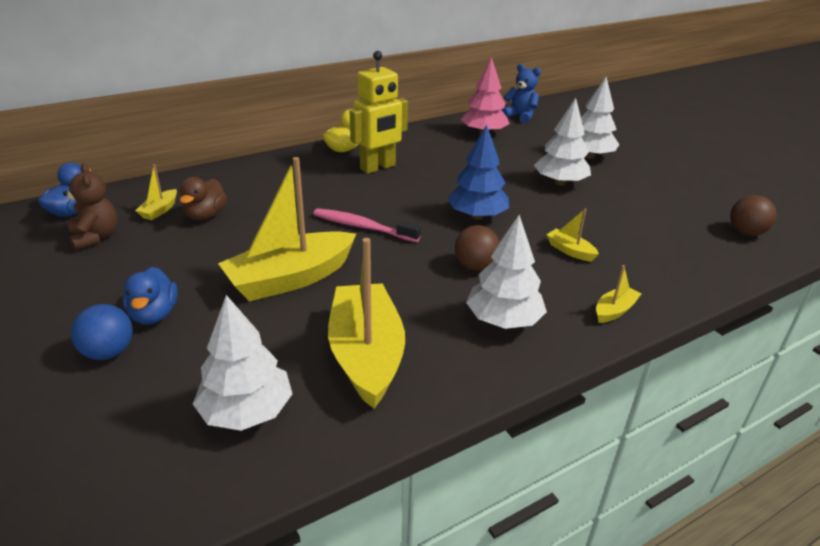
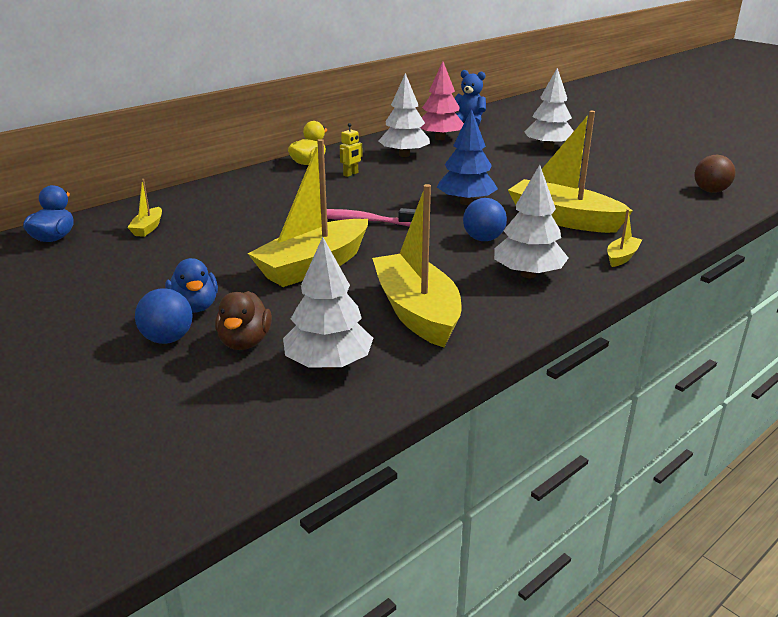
camera: 10 degrees left, 5 degrees down
(96, 237) = (94, 255): brown teddy bear -> none
(205, 215) = (198, 227): brown duck -> brown duck (245, 342)
(378, 167) = (351, 174): yellow robot -> yellow robot, size x0.45
(475, 266) = (483, 239): brown ball -> blue ball
(560, 182) = (530, 170): white tree -> white tree (404, 155)
(570, 251) = (563, 219): yellow boat -> yellow boat, size x2.29

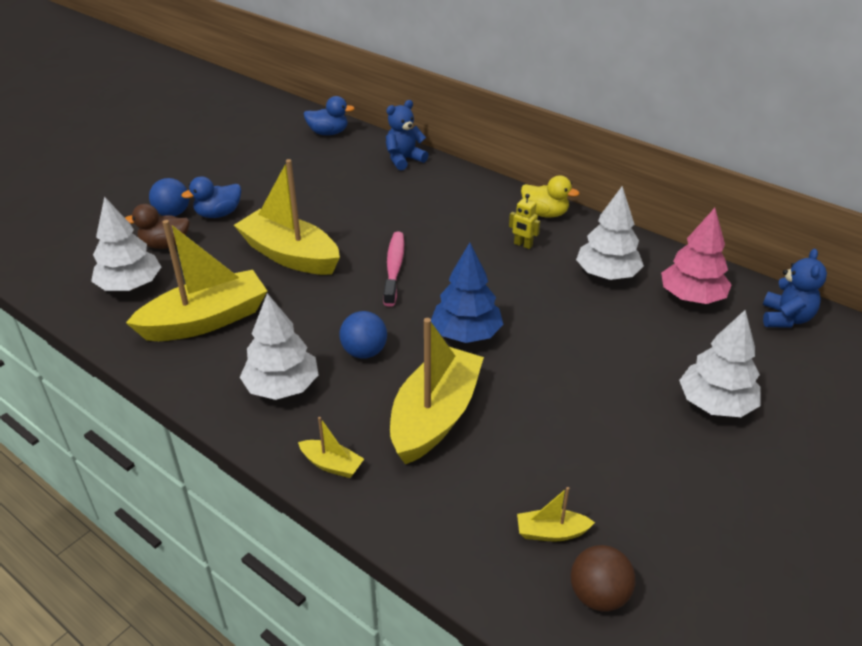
camera: 80 degrees right, 10 degrees up
(148, 228) = (354, 164): yellow boat -> yellow boat (551, 532)
(162, 205) = (404, 160): none -> blue teddy bear

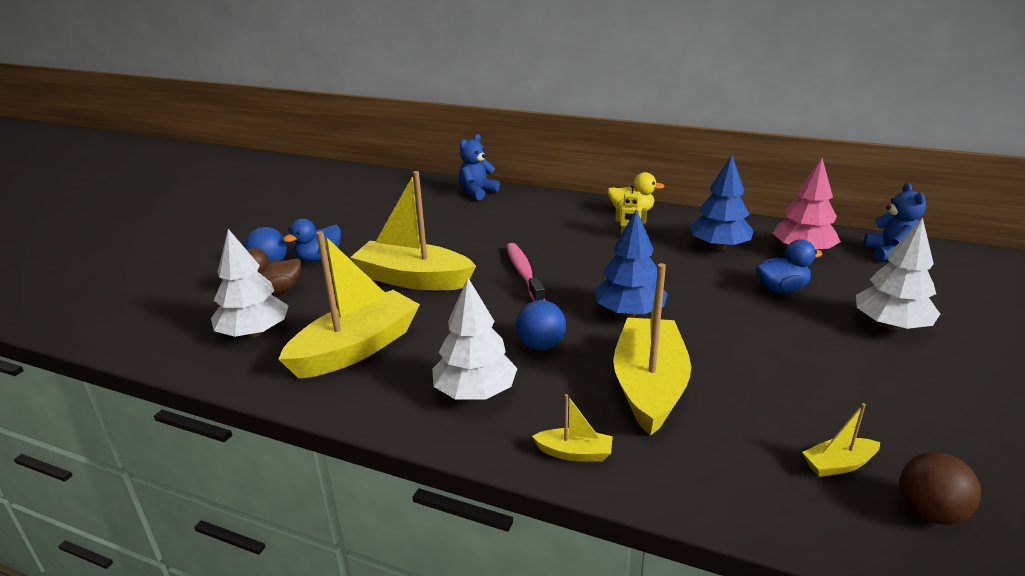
camera: 15 degrees left, 10 degrees down
(328, 133) = (393, 183): blue duck -> blue duck (781, 289)
(607, 274) = (719, 246): white tree -> blue tree

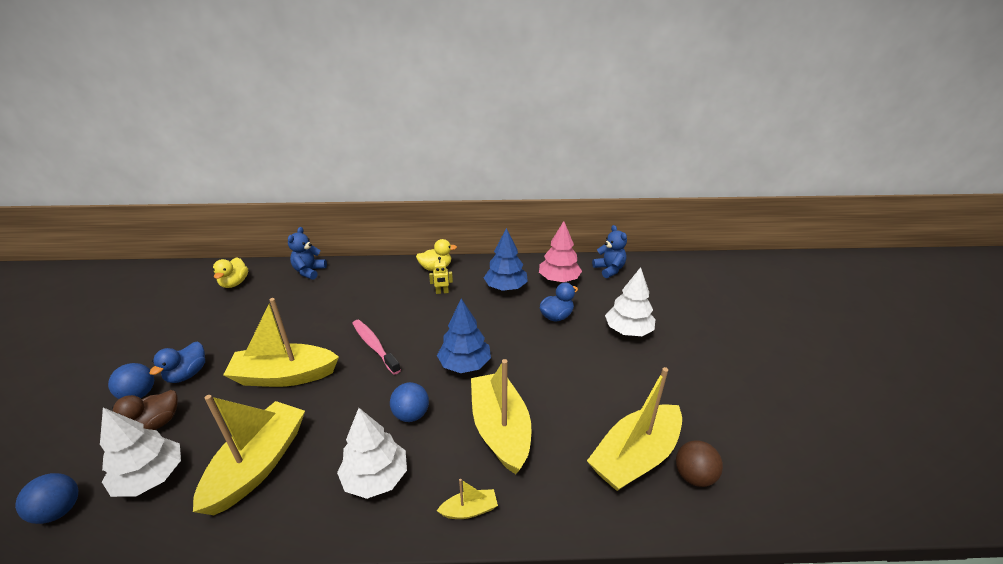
camera: 25 degrees left, 5 degrees up
(170, 337) = (59, 510): none -> blue ball
(394, 190) = (234, 283): none -> yellow duck
(838, 464) = (635, 456): yellow boat -> yellow boat, size x2.29

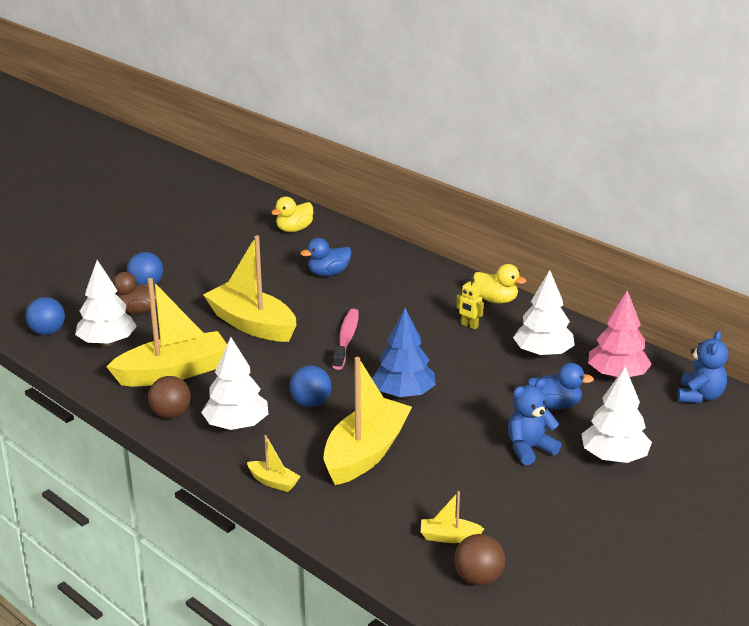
camera: 45 degrees right, 5 degrees down
(187, 374) = (188, 287): blue duck -> blue duck (328, 273)
(302, 510) = (171, 414): none -> brown ball
(309, 271) = (369, 247): blue teddy bear -> blue teddy bear (529, 449)
(506, 287) = (543, 353): blue tree -> white tree
(635, 456) = (449, 537): yellow boat -> yellow boat, size x0.44

